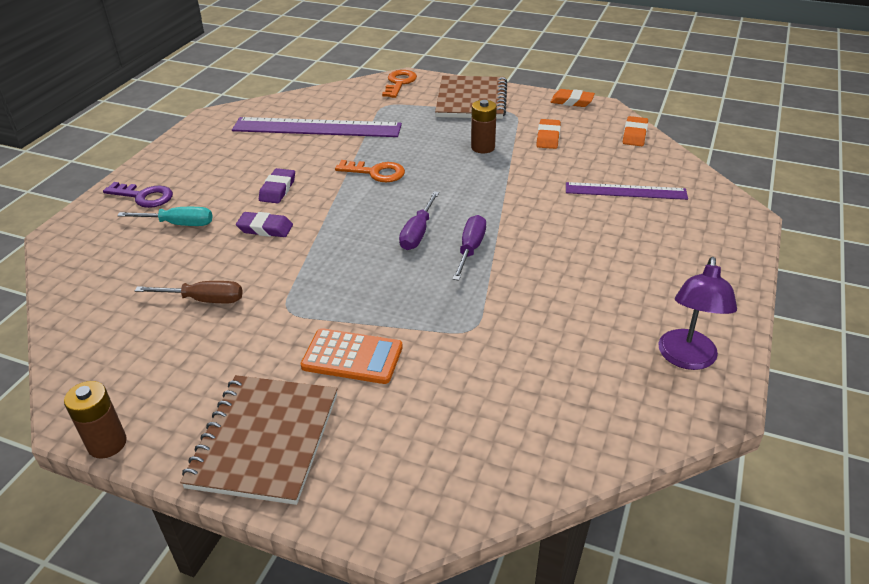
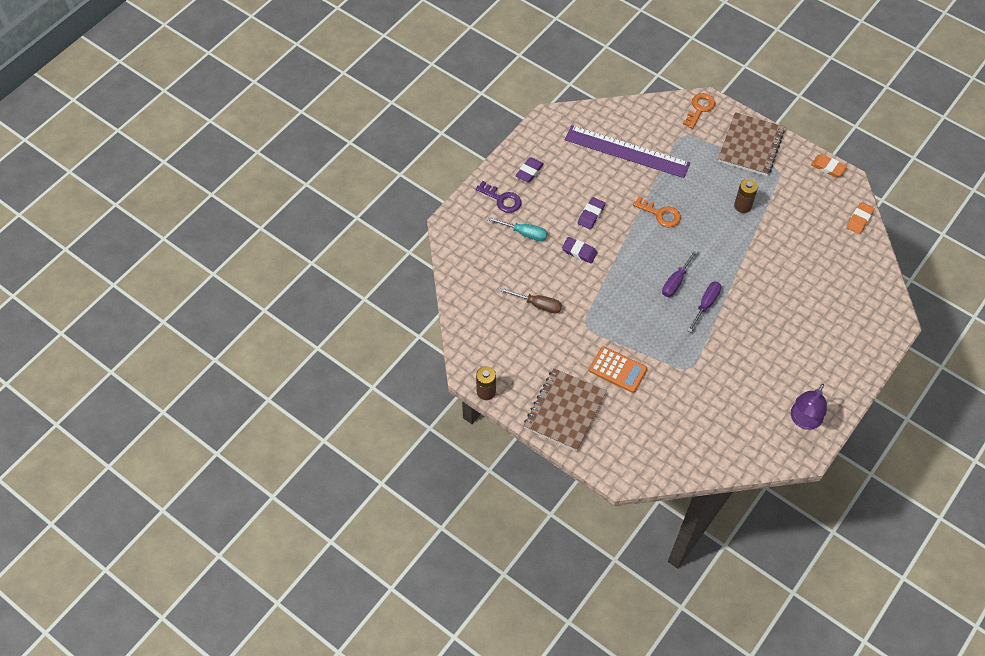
camera: 15 degrees right, 20 degrees up
(184, 165) = (529, 171): none -> purple eraser
(548, 137) = (794, 206): orange eraser -> none
(625, 191) = (827, 278): purple ruler -> none

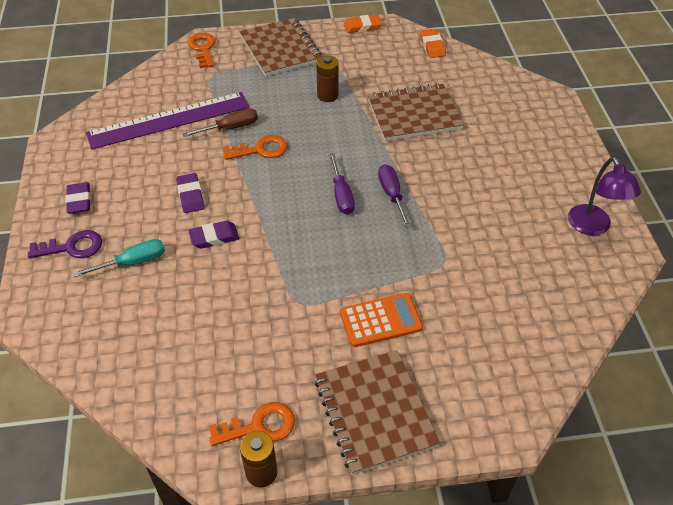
camera: 45 degrees left, 10 degrees down
(505, 370) = (259, 426): none -> orange key
(538, 305) = (223, 323): brown screwdriver -> brown screwdriver (230, 128)
(783, 262) = (414, 114): none -> brown notebook

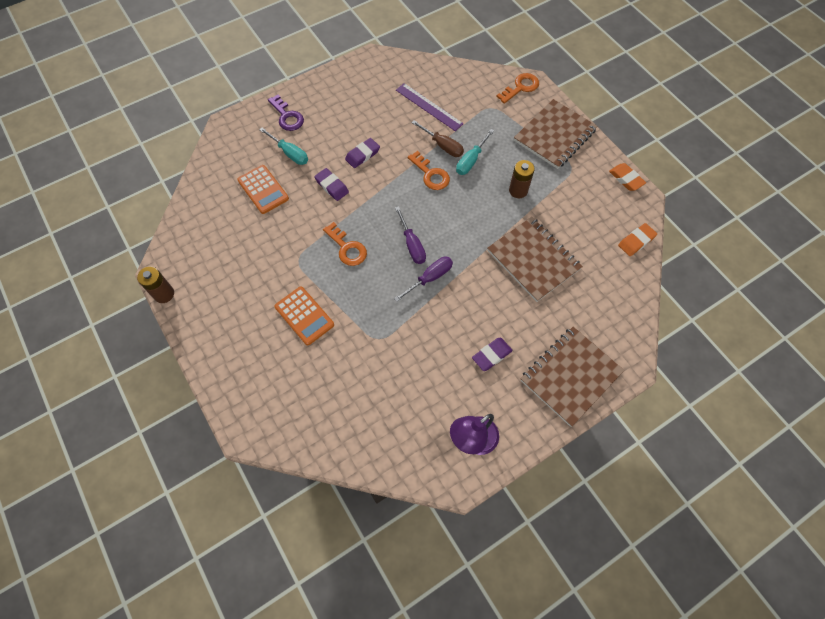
camera: 65 degrees right, 15 degrees up
(79, 201) = (327, 99): purple eraser -> purple eraser (491, 355)
(169, 120) = (429, 107): purple ruler -> purple ruler, size x0.62
(169, 307) = (263, 190): none -> orange calculator
(259, 426) = (195, 279): orange key -> orange key (347, 248)
(266, 114) = (471, 160): none -> turquoise screwdriver
(341, 195) = (412, 244): purple screwdriver -> purple screwdriver turned 75 degrees counterclockwise
(374, 412) = (228, 340): brown notebook -> brown notebook (570, 376)

